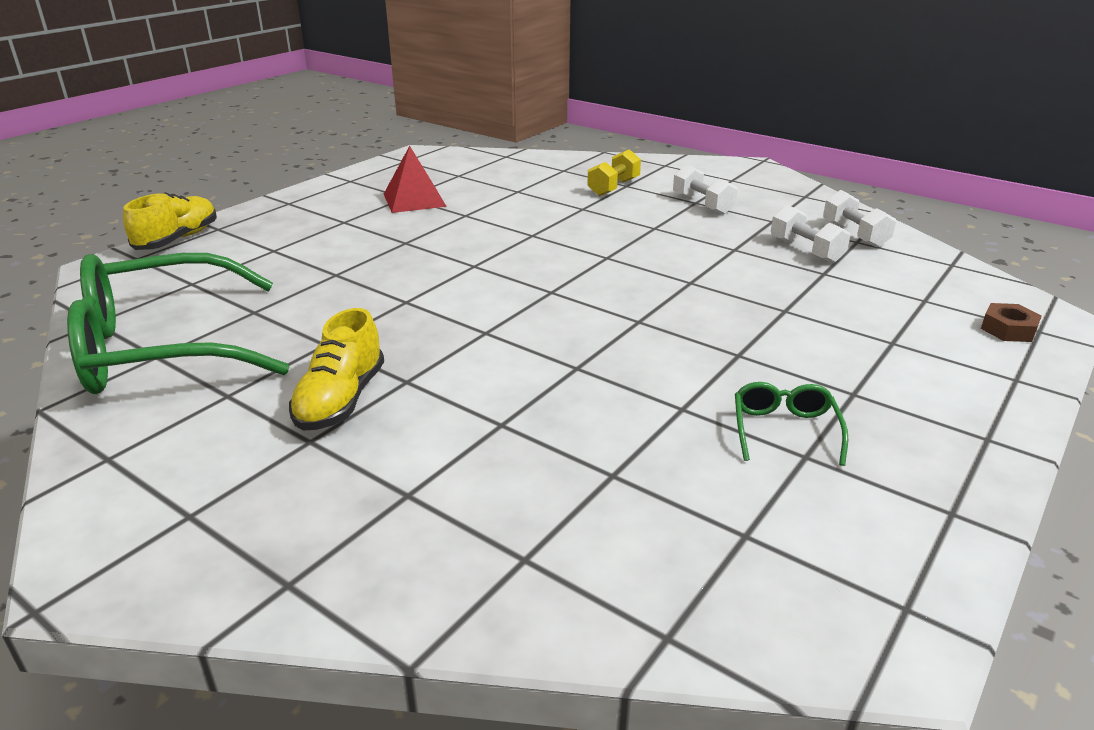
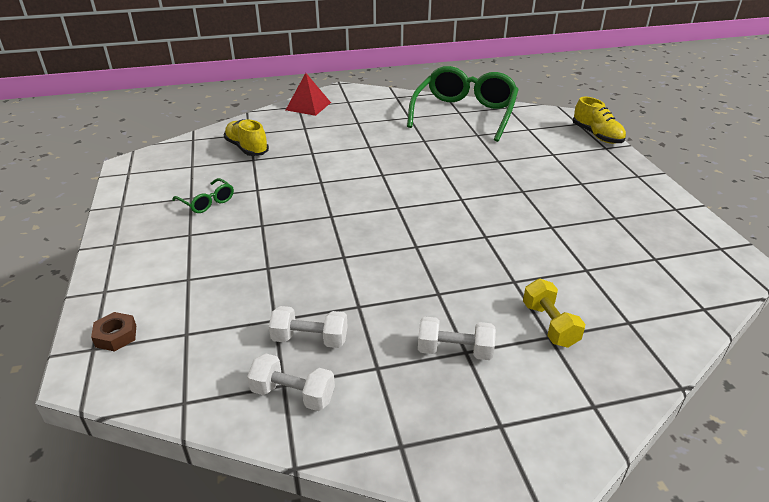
camera: 130 degrees right, 5 degrees up
(341, 400) = (374, 132): yellow shoe -> yellow shoe (247, 148)
(414, 200) = (604, 219): red pyramid -> red pyramid (308, 106)

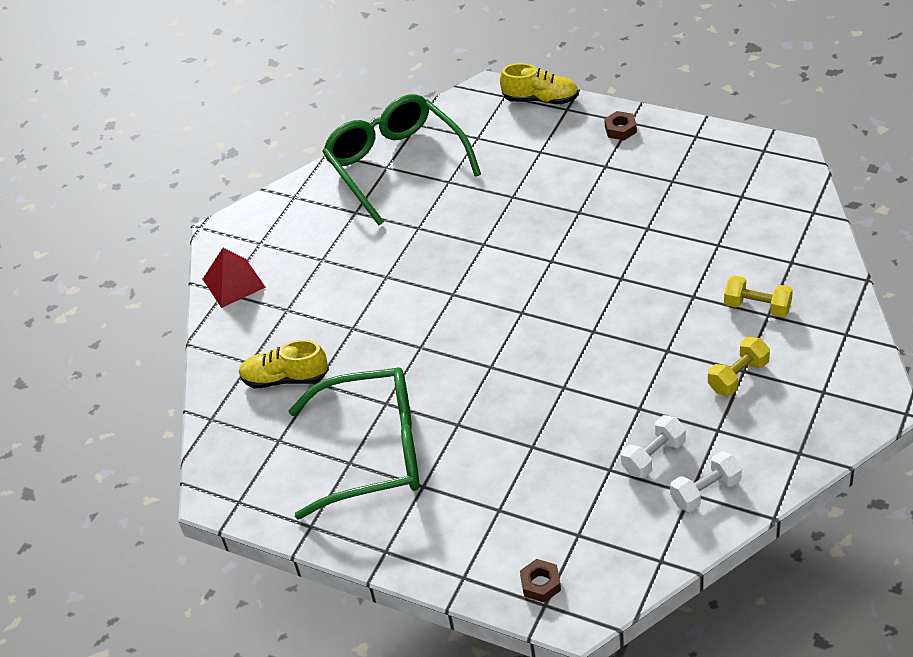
camera: 45 degrees left, 10 degrees up
(207, 202) = (372, 452): green glasses -> green glasses, size x2.42
(455, 351) = (738, 376): white dumbbell -> yellow dumbbell
(624, 175) = (620, 129): none -> brown nut

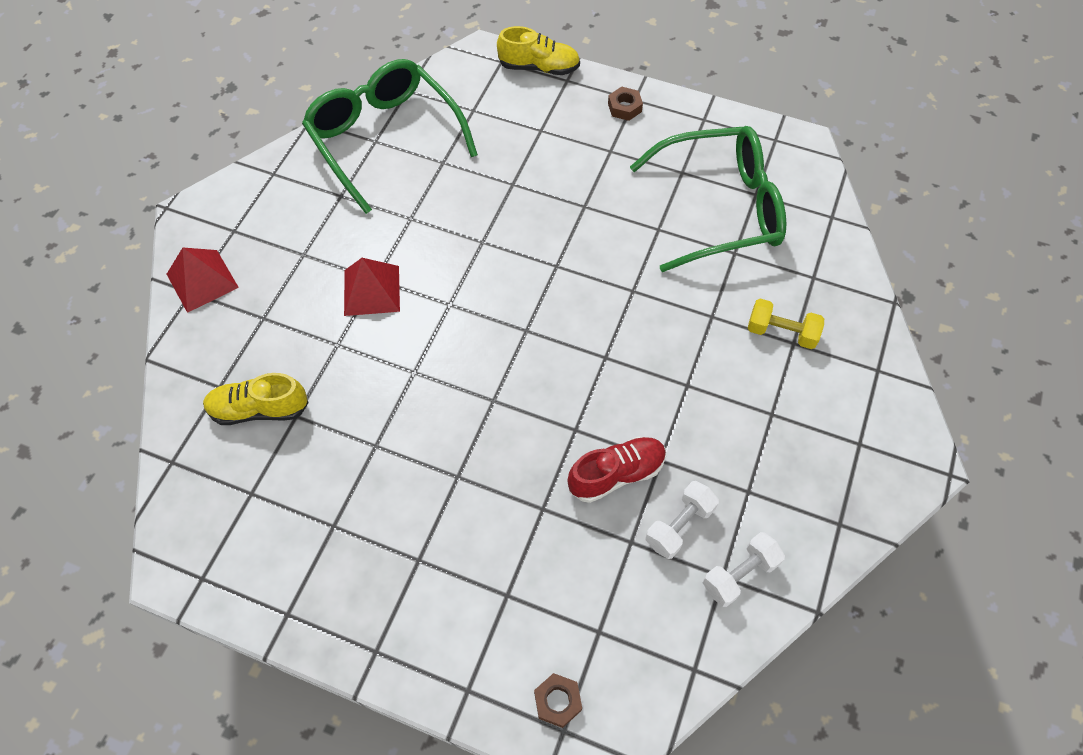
camera: 10 degrees left, 15 degrees up
(372, 452) = (359, 512): green glasses -> green glasses (718, 208)
(383, 285) = (371, 290): none -> red pyramid
(599, 419) = (616, 474): none -> red shoe
(738, 376) = (766, 421): yellow dumbbell -> none

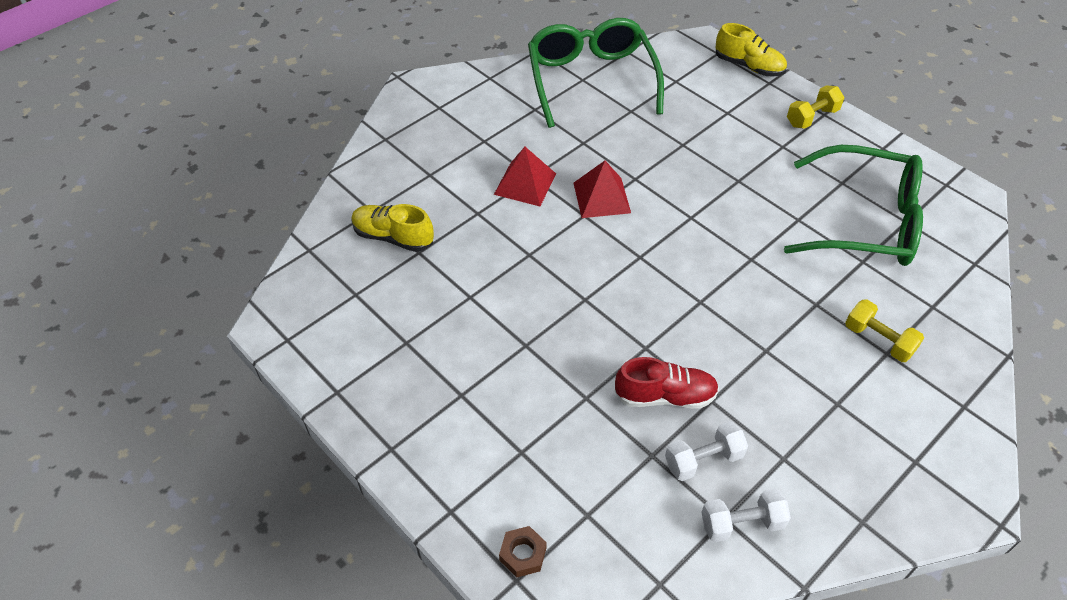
camera: 25 degrees right, 10 degrees down
(202, 280) = (398, 134): red pyramid -> red pyramid (602, 197)
(624, 107) = (812, 117): brown nut -> yellow dumbbell

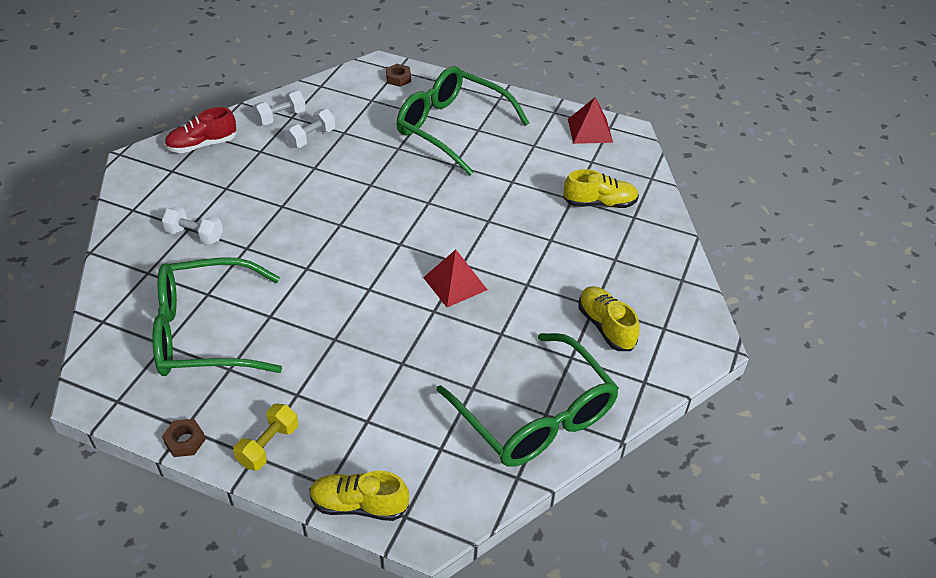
camera: 155 degrees right, 5 degrees down
(487, 122) = (605, 326): none -> yellow shoe
(494, 409) = (452, 128): none -> green glasses
(525, 183) = (529, 276): red pyramid -> red pyramid (590, 130)
(665, 396) = (346, 162): red shoe -> red shoe (202, 145)
(878, 340) = (195, 235): yellow dumbbell -> white dumbbell
(882, 138) = (185, 441): none -> brown nut

